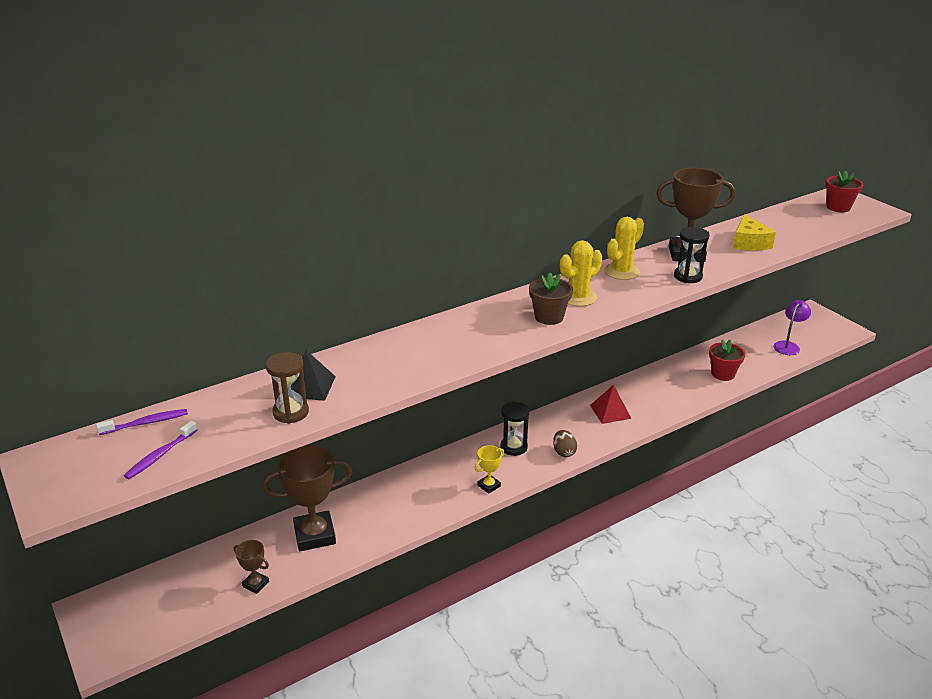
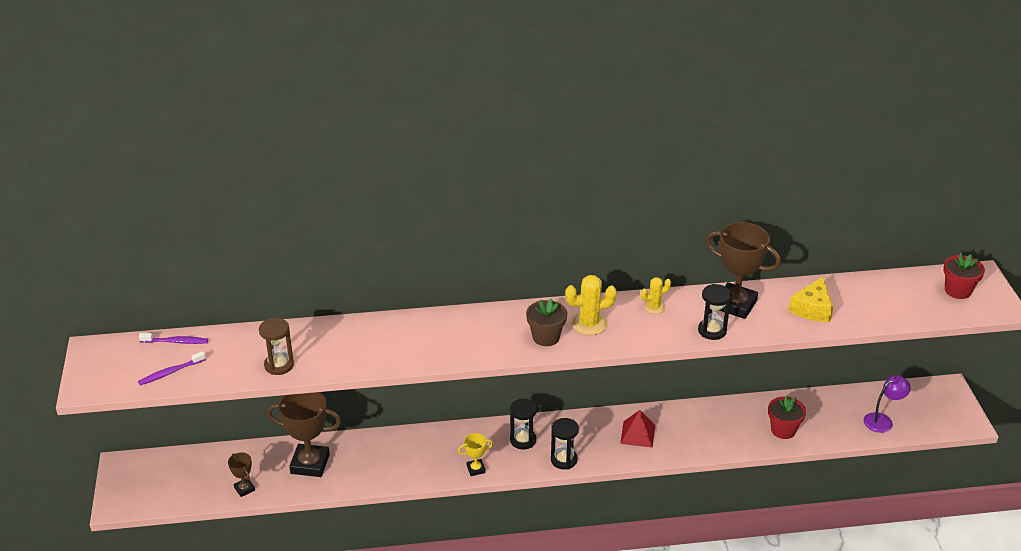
camera: 25 degrees right, 5 degrees up
(310, 386) = (307, 346): black pyramid -> none
(564, 452) = (564, 460): brown egg -> black hourglass
(621, 271) = (654, 307): yellow cactus -> yellow cactus, size x0.62

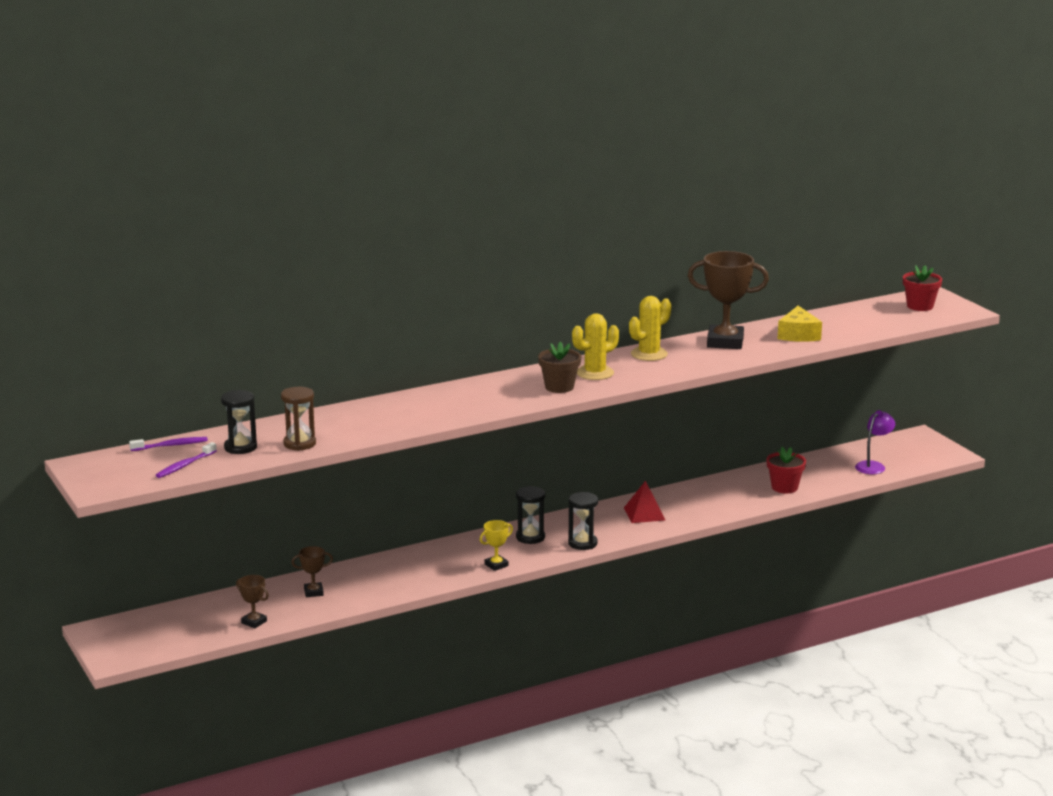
camera: 20 degrees left, 15 degrees down
(310, 464) = (313, 592): brown trophy -> brown trophy, size x0.48
(654, 307) = (649, 354): yellow cactus -> yellow cactus, size x1.61
(712, 331) = (716, 360): black hourglass -> black hourglass (240, 447)

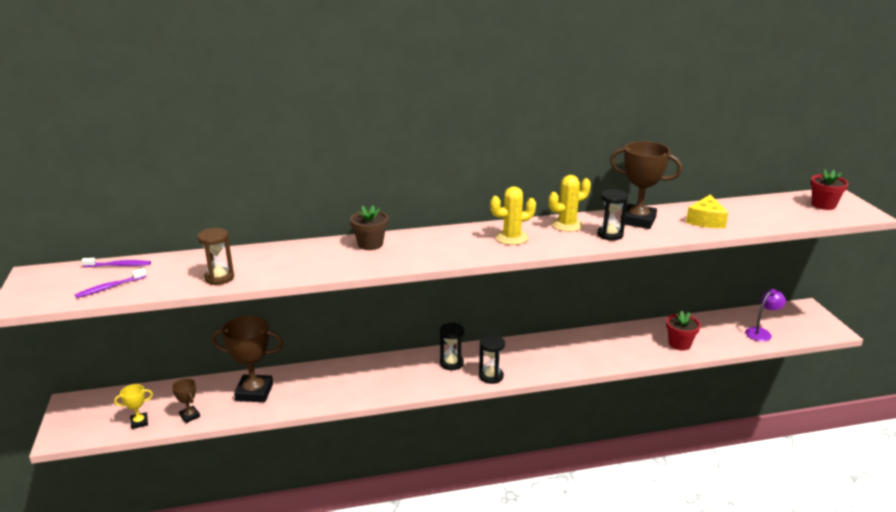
camera: 15 degrees right, 5 degrees up
(240, 447) = (170, 275): black hourglass -> black hourglass (610, 235)
(313, 592) = (254, 392): brown trophy -> brown trophy, size x2.07
(496, 565) = (411, 388): yellow trophy -> yellow trophy (139, 422)
(559, 387) = (474, 248): brown flower pot -> brown flower pot (370, 244)
(644, 514) = (553, 353): red pyramid -> none

